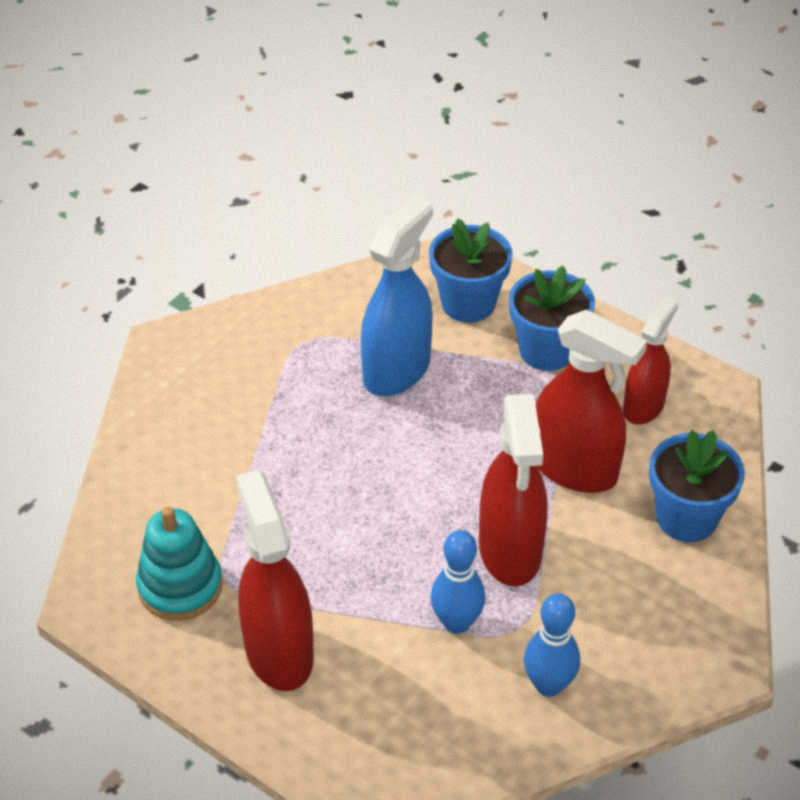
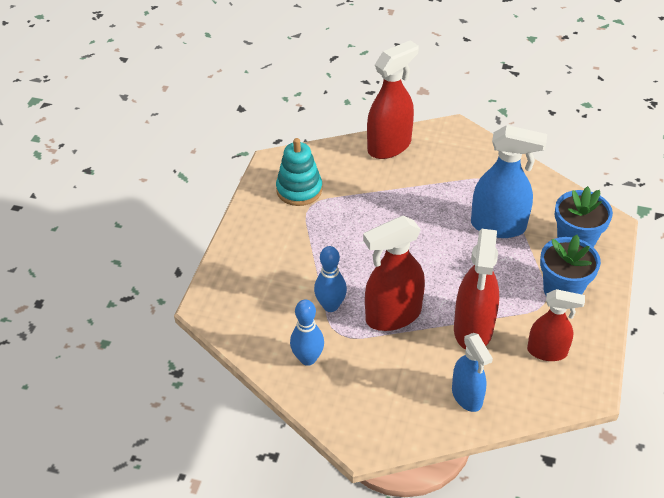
camera: 70 degrees right, 0 degrees up
(278, 651) = (277, 239): red spray bottle -> red spray bottle (389, 146)
(686, 518) = (467, 396): blue flower pot -> blue spray bottle

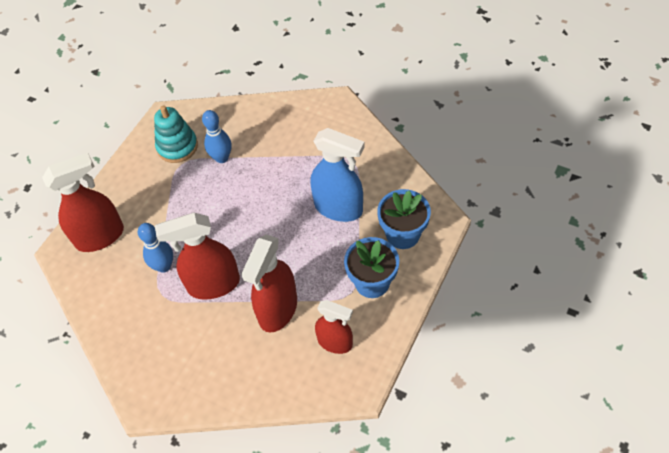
camera: 15 degrees right, 10 degrees up
(308, 358) = (127, 315): blue bowling pin -> blue bowling pin (222, 158)
(389, 146) = (271, 112): red spray bottle -> red spray bottle (100, 236)
(467, 396) = (248, 375): blue spray bottle -> none

